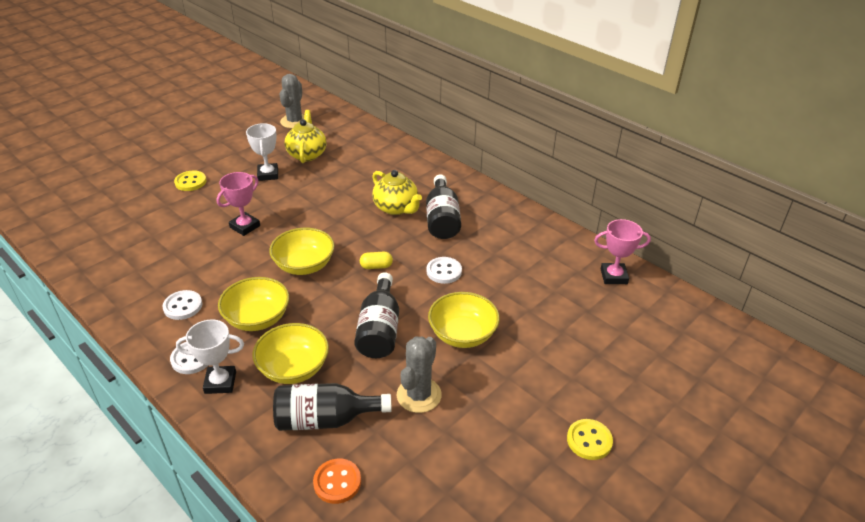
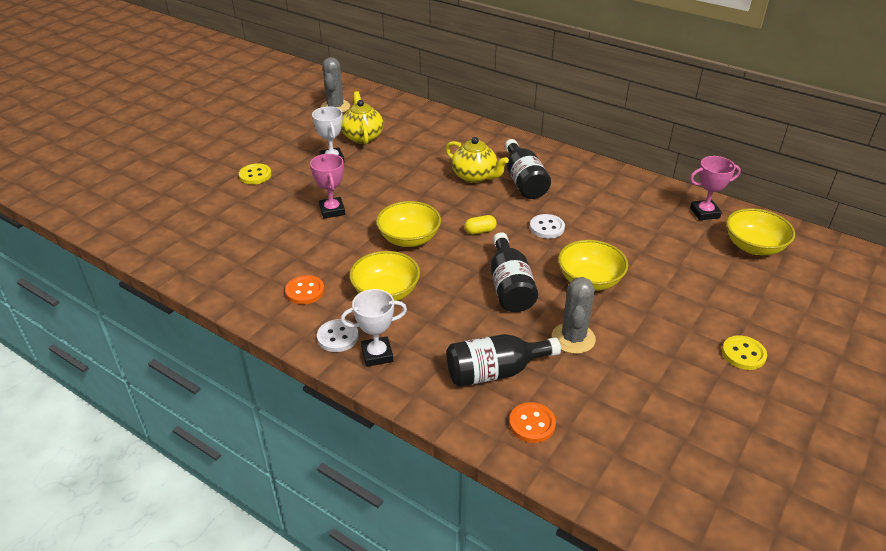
camera: 10 degrees left, 0 degrees up
(183, 306) = (305, 291): white button -> orange button
(245, 226) = (332, 210): pink trophy -> pink trophy turned 45 degrees counterclockwise
(294, 368) = (443, 332): yellow bowl -> yellow bowl (754, 247)

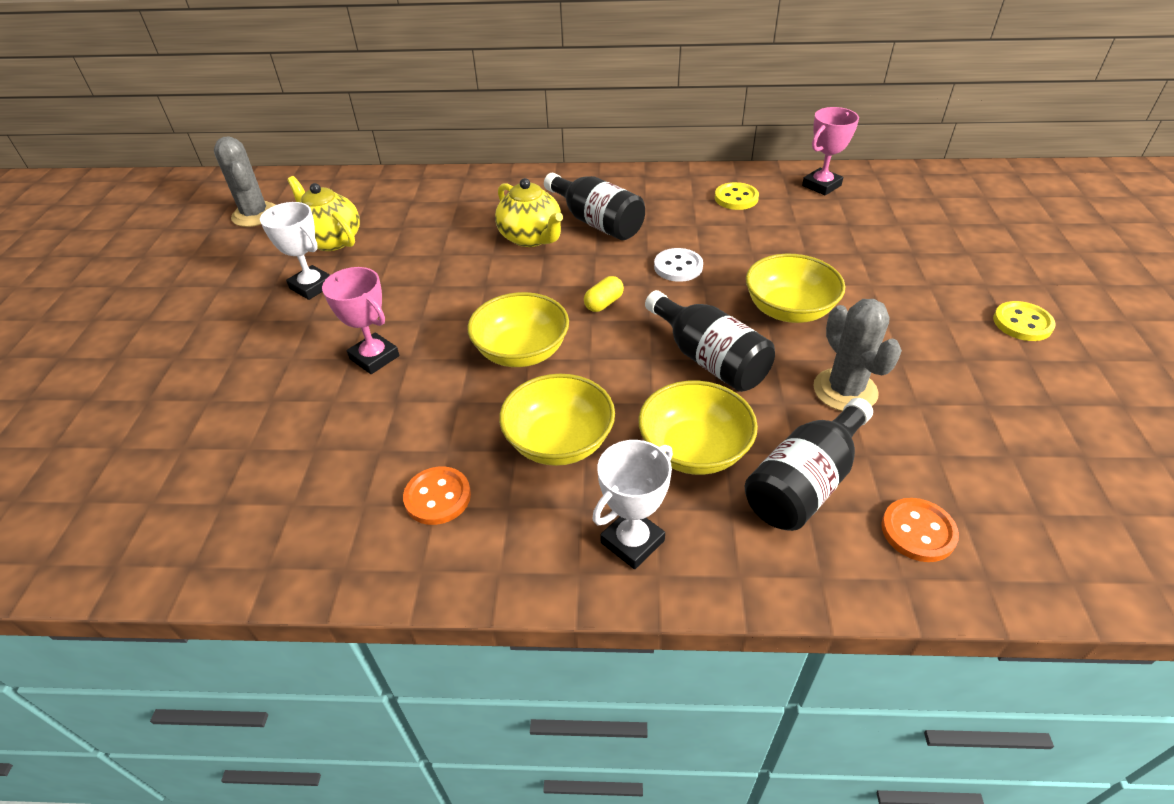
camera: 30 degrees left, 5 degrees up
(255, 175) = (204, 353): yellow button -> yellow button (736, 198)
(338, 337) = (551, 545): white button -> none
(475, 176) = (531, 238): yellow teapot -> yellow teapot turned 45 degrees clockwise
(754, 247) = (904, 203): yellow bowl -> yellow bowl (694, 450)

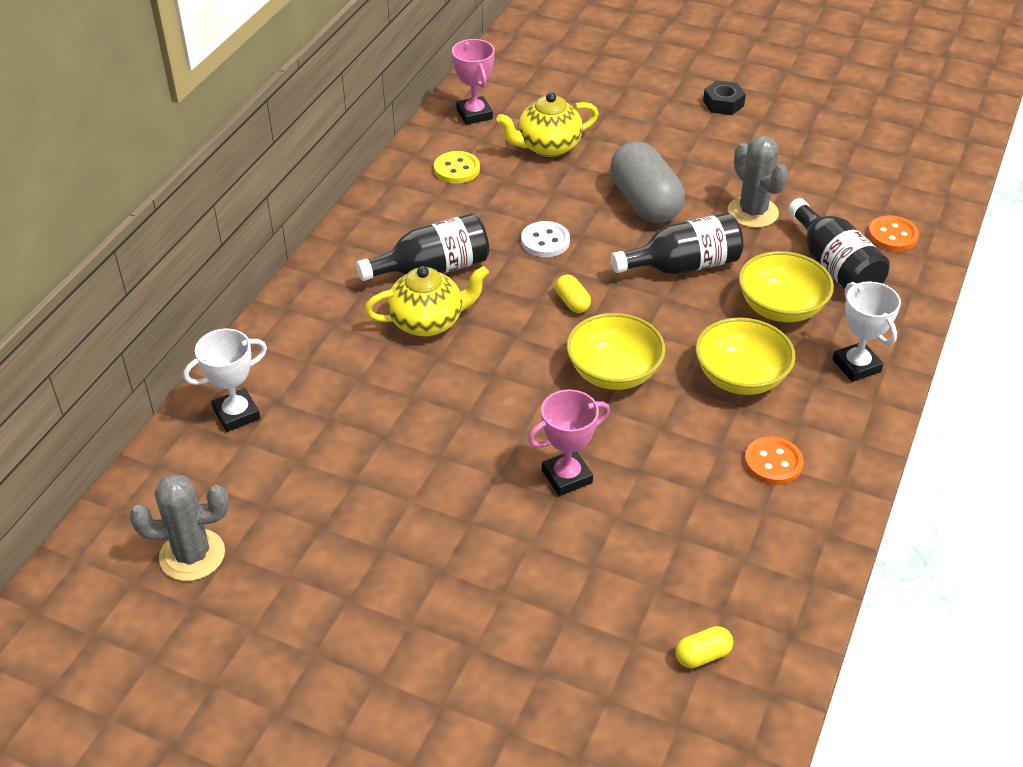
camera: 70 degrees left, 0 degrees up
(164, 500) = (702, 655): none -> yellow capsule
(312, 286) = (406, 513): white trophy -> white trophy (236, 414)
(331, 240) = (314, 485): yellow teapot -> yellow teapot (548, 147)
(789, 310) = (645, 202): yellow bowl -> grey capsule
(845, 390) = (753, 212): grey cactus -> grey cactus turned 60 degrees clockwise
(1022, 323) = (723, 103): yellow button -> black nut

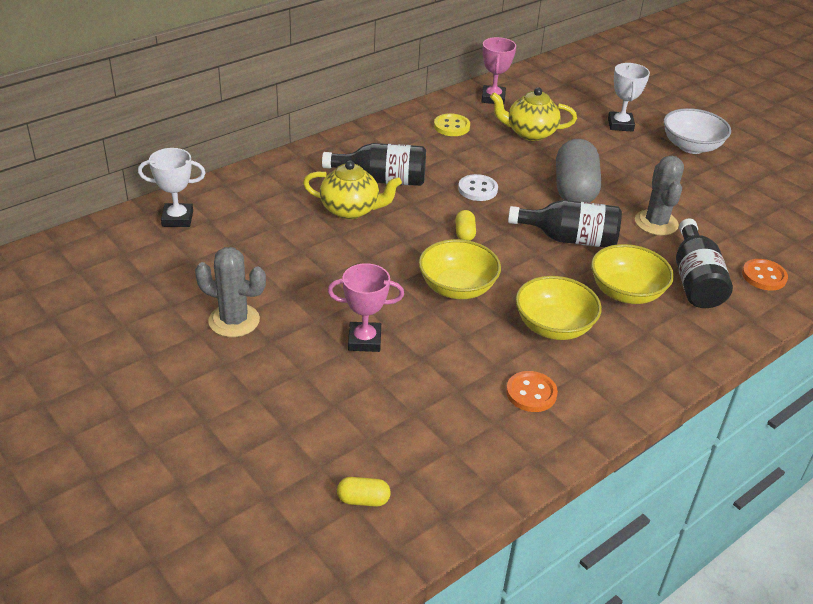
camera: 25 degrees right, 5 degrees down
(192, 555) = (76, 289): grey cactus -> grey cactus (234, 320)
(723, 103) = (691, 146): black nut -> white bowl
(856, 366) = (657, 354): white trophy -> white trophy (620, 125)

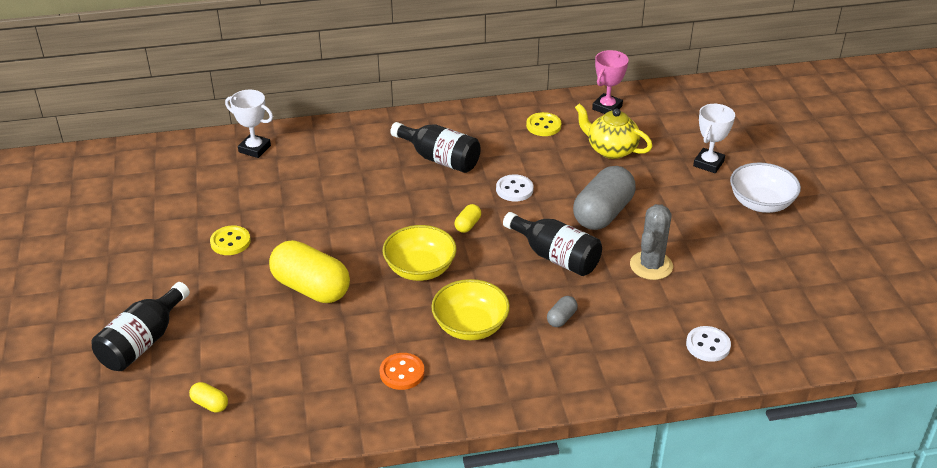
camera: 30 degrees right, 0 degrees up
(234, 320) = (230, 242): grey cactus -> yellow button
(351, 210) = (392, 178): yellow teapot -> none
(364, 340) = (311, 288): pink trophy -> yellow capsule
(626, 292) = (561, 318): yellow bowl -> grey capsule
(695, 280) = (636, 328): black bottle -> black bottle (143, 342)
(764, 276) = (708, 345): orange button -> white button

